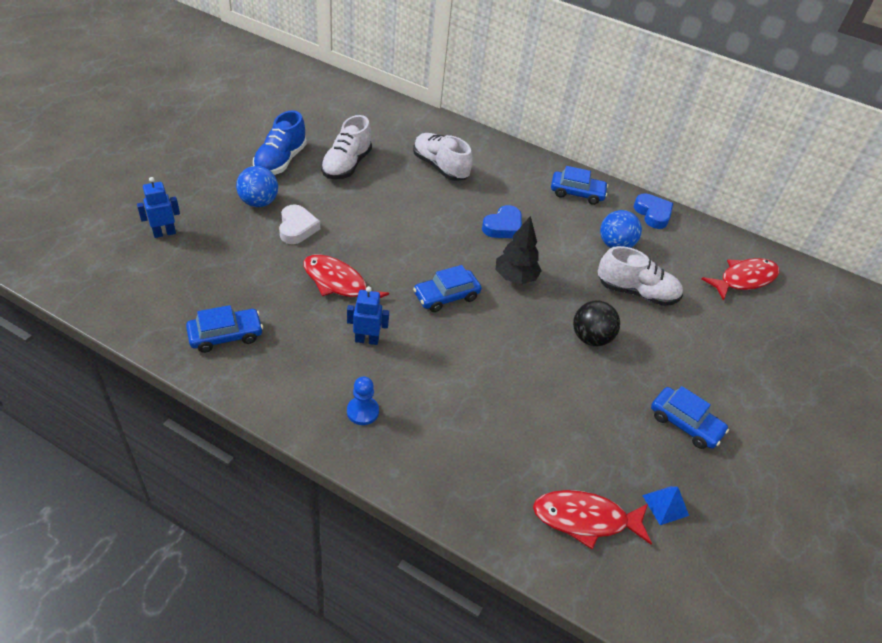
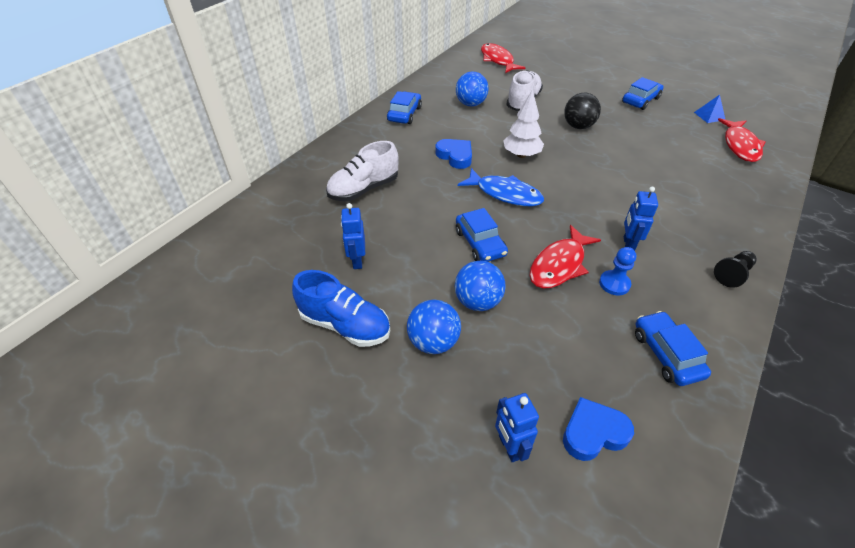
camera: 80 degrees left, 0 degrees up
(297, 228) = (477, 301): white heart -> blue ball
(319, 418) = (732, 274): none -> black pawn
(346, 165) = (357, 261): white shoe -> blue robot
(362, 411) = (710, 247): blue pawn -> blue pawn (614, 284)
(442, 257) = (505, 194): none -> blue fish
(446, 296) = (556, 194): blue car -> blue car (480, 243)
(515, 277) = (521, 155): black tree -> white tree
(653, 214) = (430, 83): blue heart -> blue heart (593, 433)

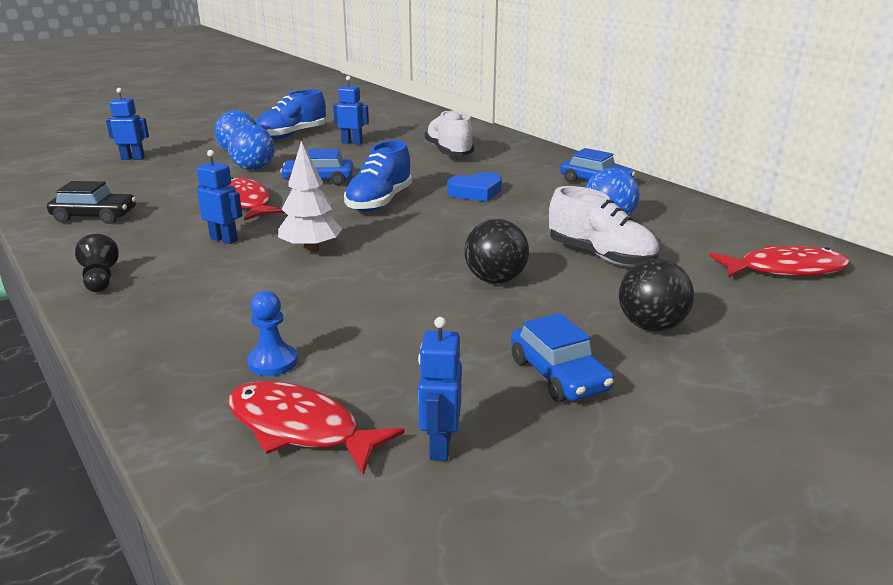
camera: 110 degrees right, 20 degrees down
(505, 194) = (379, 202): blue fish -> blue shoe
(521, 155) = (448, 225): white tree -> white tree (311, 249)
(582, 85) = (651, 326): none -> black ball
(593, 433) = (96, 179): blue heart -> none
(614, 284) = (189, 218): blue pawn -> blue pawn (273, 362)
(666, 354) = (95, 216): blue car -> black car
(709, 116) = (439, 446): blue pyramid -> blue robot

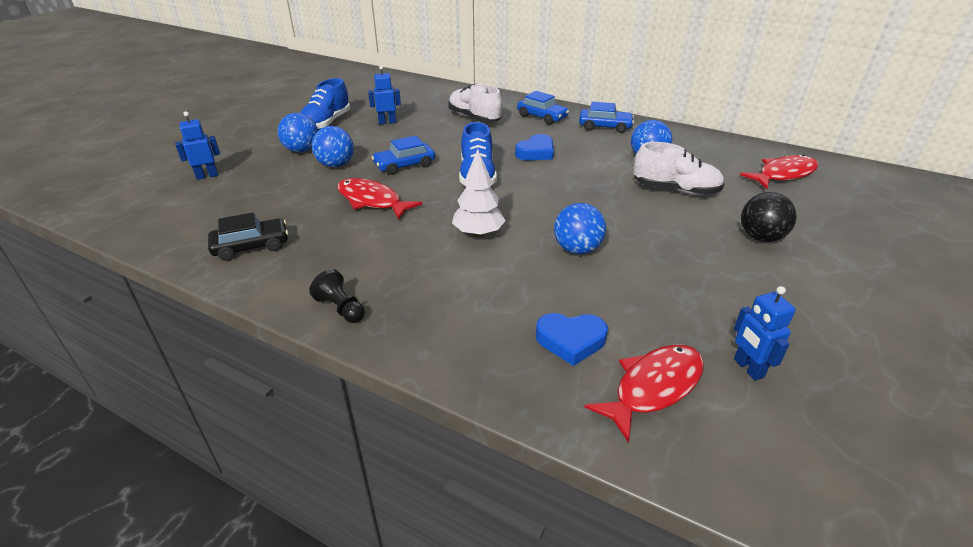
camera: 25 degrees left, 10 degrees up
(224, 239) = (398, 241): blue robot -> none
(273, 362) = (571, 341): blue pawn -> blue heart
(300, 428) = (653, 387): red fish -> red fish turned 135 degrees clockwise
(397, 286) = (577, 249): none -> blue ball
(495, 280) = (634, 226): black ball -> none
(558, 375) = (752, 291): blue car -> blue car (542, 117)

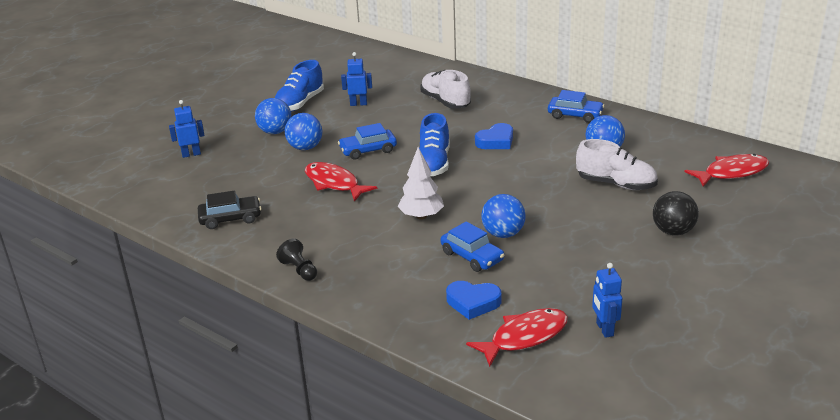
camera: 10 degrees right, 5 degrees down
(542, 117) = (514, 102): blue car -> blue car (472, 256)

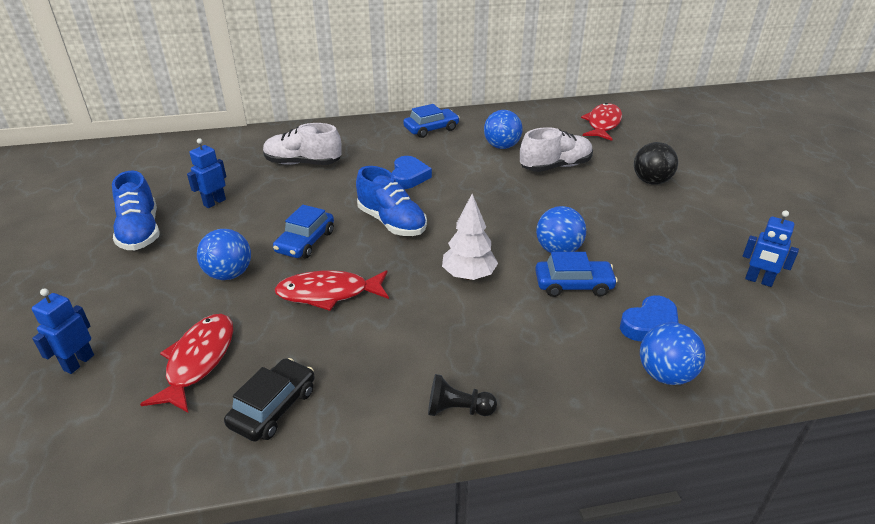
camera: 50 degrees left, 5 degrees up
(275, 132) = (160, 276): blue ball -> blue ball (665, 374)
(524, 337) = (734, 327): red fish -> red fish (198, 361)

